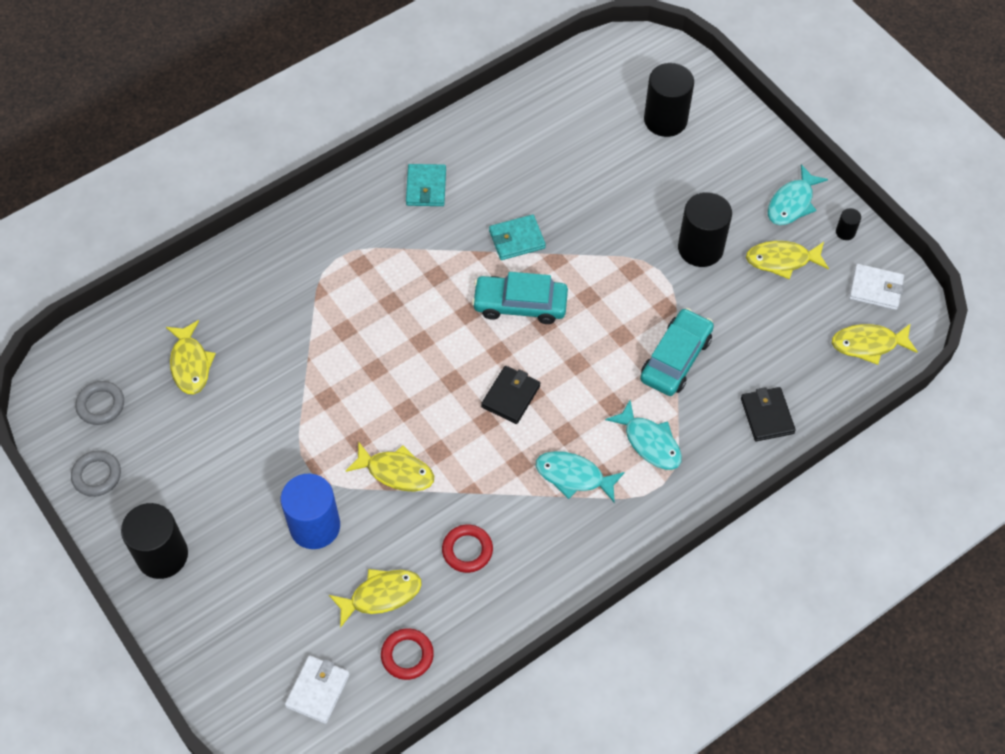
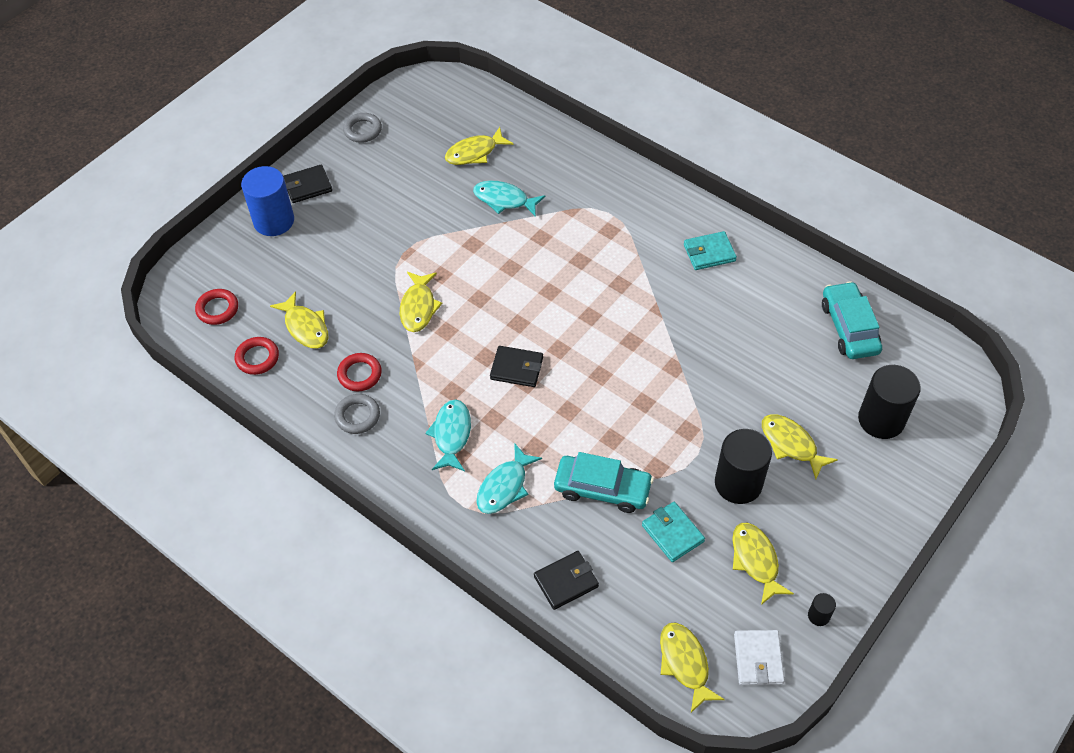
camera: 75 degrees right, 5 degrees down
(101, 405) = (422, 114): grey ring -> grey ring (357, 416)
(162, 555) = (307, 186): black cylinder -> black wallet
(315, 526) = (355, 268): blue cylinder -> blue cylinder (274, 221)
(318, 690) = (217, 309): white wallet -> red ring
(517, 239) = (683, 332): turquoise wallet -> turquoise wallet (672, 533)
(520, 304) = (614, 352): turquoise car -> turquoise car (849, 327)
(671, 195) = (791, 444): none -> yellow fish
(792, 203) = (832, 556): turquoise fish -> turquoise fish (504, 200)

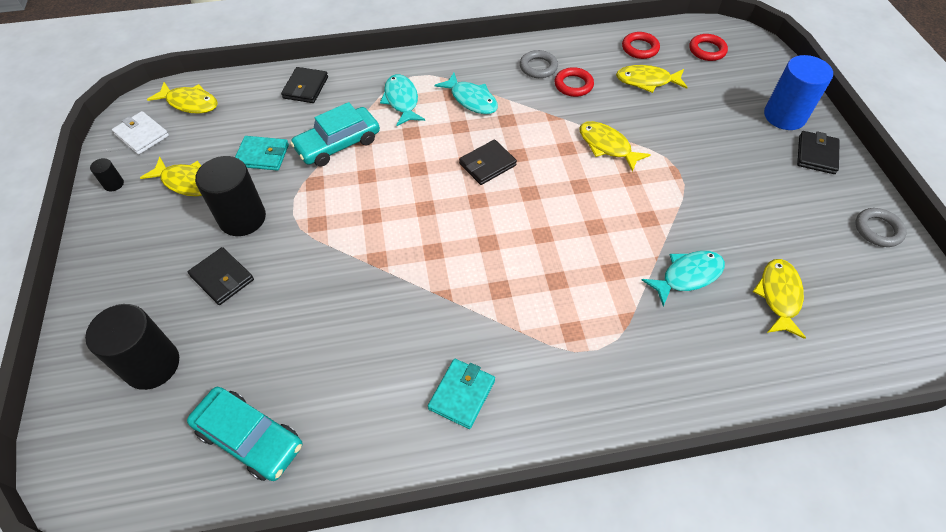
camera: 130 degrees right, 0 degrees up
(791, 444) = (222, 278): yellow fish -> black wallet

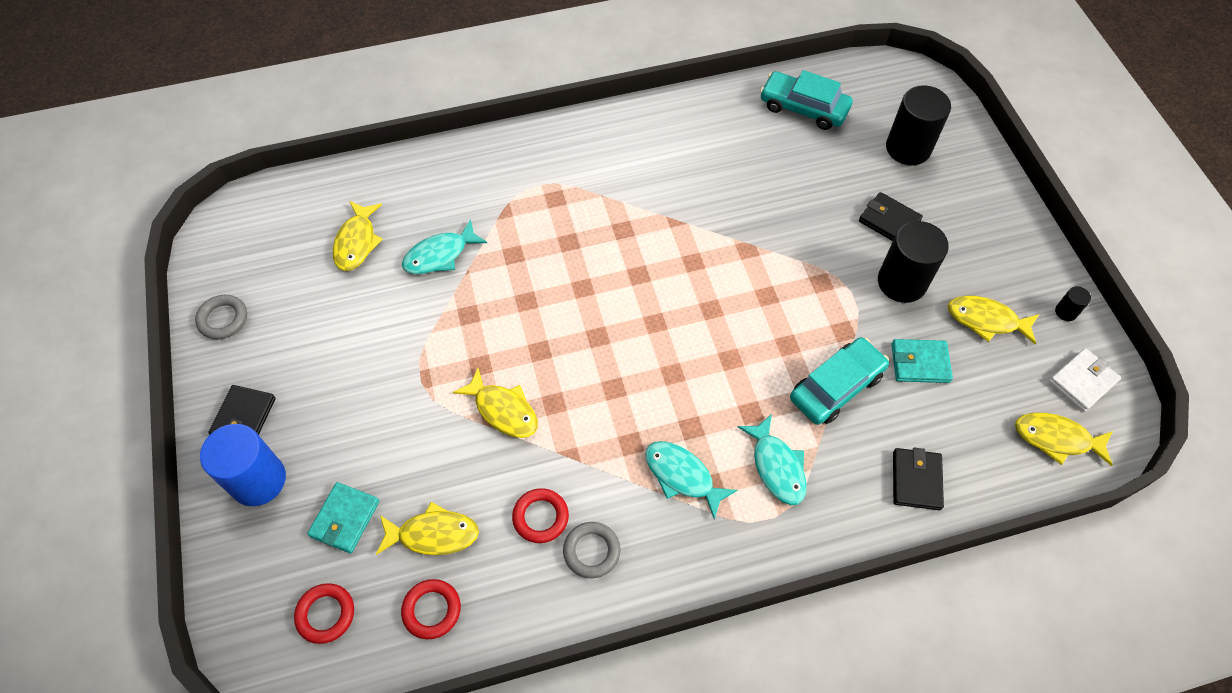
camera: 175 degrees right, 5 degrees up
(142, 135) = (1082, 381): white wallet -> white wallet turned 75 degrees counterclockwise
(462, 394) = (647, 145): turquoise wallet -> turquoise wallet (345, 519)
(487, 164) = (649, 371): black wallet -> none

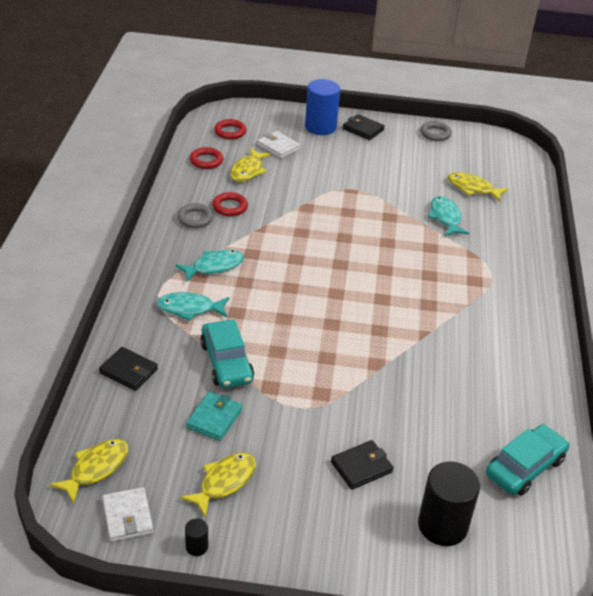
camera: 110 degrees right, 20 degrees down
(345, 519) = (278, 147): turquoise wallet -> white wallet
(503, 410) = (309, 212): yellow fish -> none
(901, 282) = (293, 444): black cylinder -> none

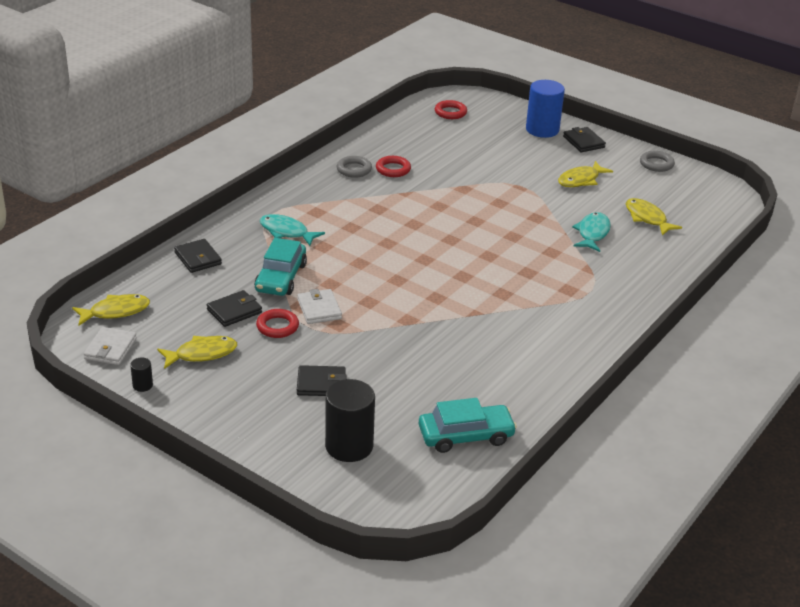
camera: 30 degrees right, 5 degrees down
(206, 161) = (406, 129): red ring -> red ring (277, 326)
(214, 266) = (336, 209): turquoise fish -> none
(214, 418) = (234, 311): turquoise wallet -> black wallet
(248, 170) = (437, 146): yellow fish -> yellow fish (580, 180)
(278, 147) = (484, 135): white wallet -> white wallet (319, 309)

